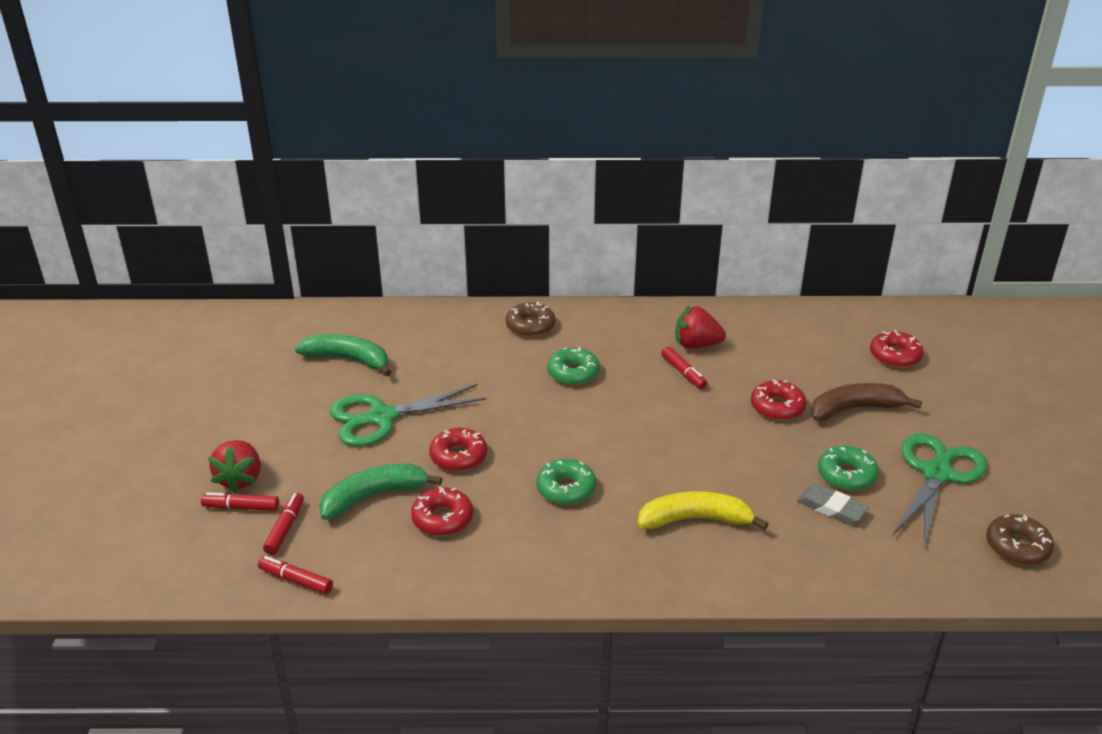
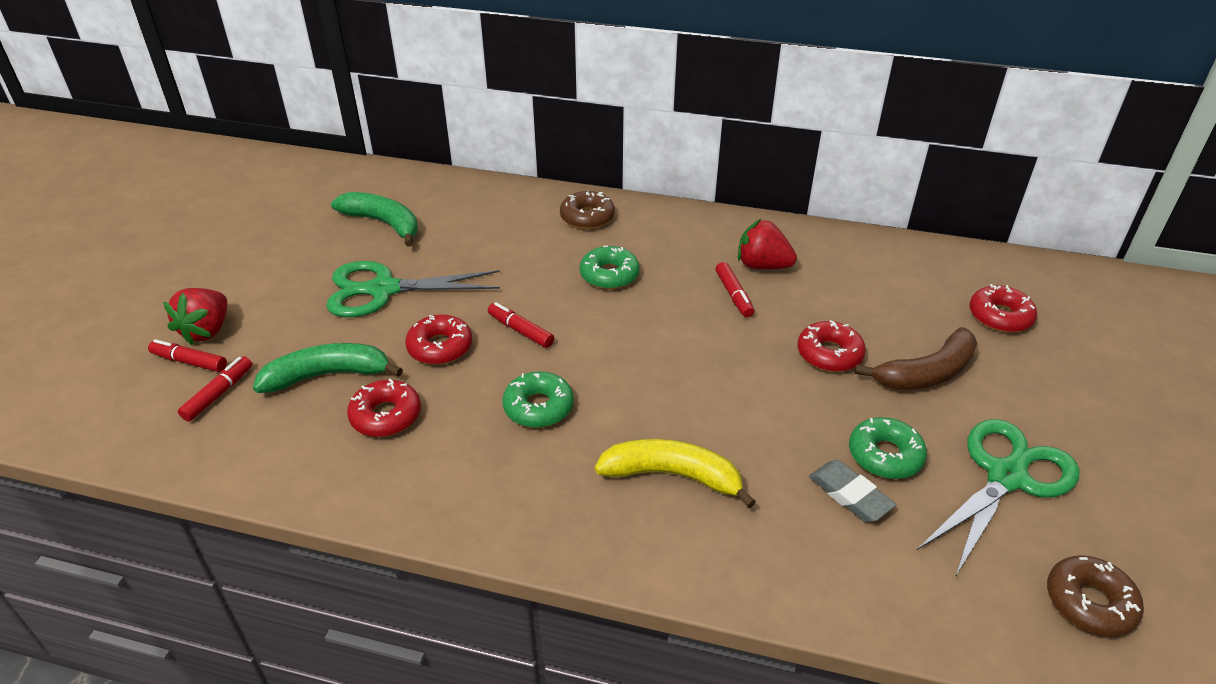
camera: 15 degrees right, 5 degrees up
(296, 580) = (195, 456): red marker -> red marker (520, 331)
(855, 409) = (926, 373): brown banana -> brown banana turned 150 degrees clockwise

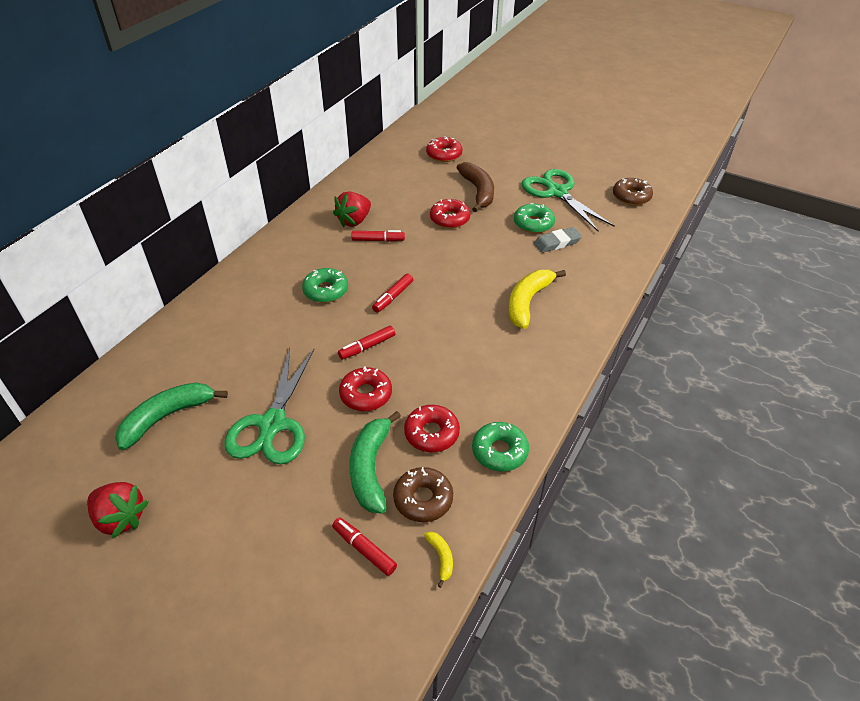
camera: 75 degrees left, 5 degrees up
(189, 362) = (308, 577): red marker -> red marker (393, 297)
(202, 458) = (441, 558): none -> yellow banana
(207, 330) = (265, 564): red strawberry -> red strawberry (121, 518)
(538, 407) = (451, 350): green donut -> green donut (499, 451)
(587, 217) = (245, 288): brown donut -> brown donut (423, 499)

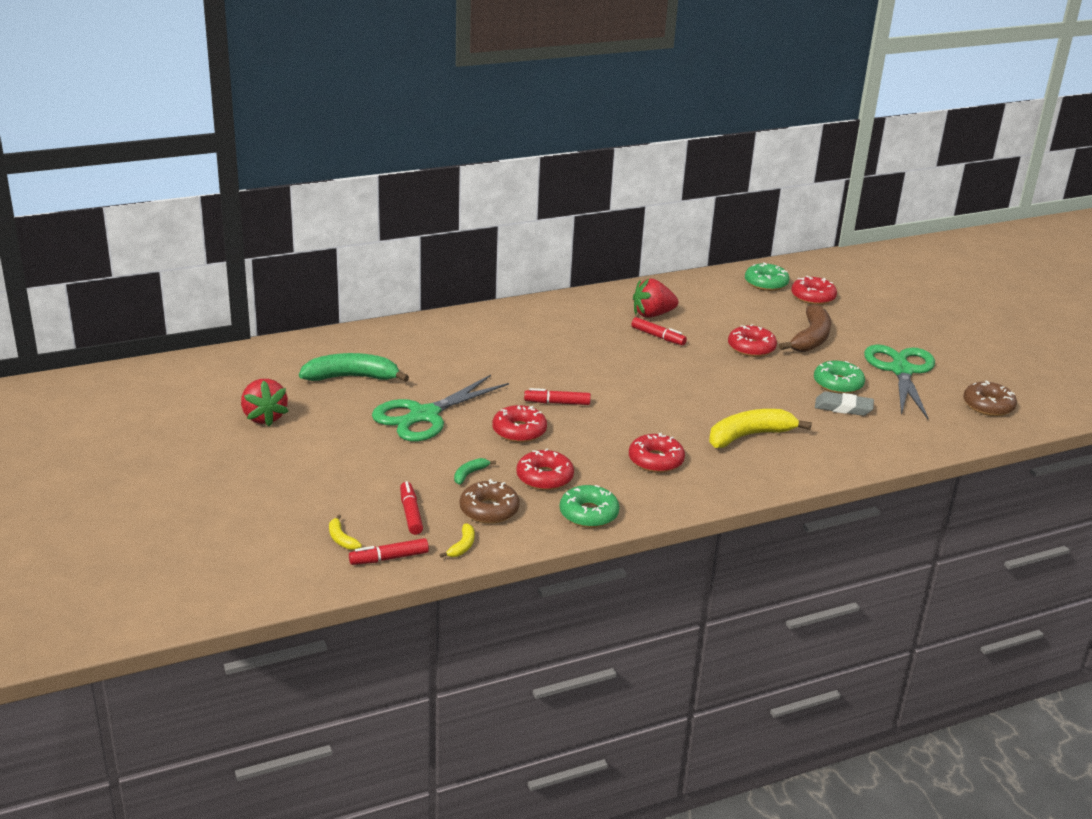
camera: 35 degrees right, 15 degrees down
(326, 290) = (566, 352): green donut -> green donut (766, 283)
(331, 627) = (341, 539): none -> yellow banana
(370, 468) = (469, 474): green banana -> green banana, size x0.45
(393, 297) = (621, 380): red marker -> red marker (389, 558)
(492, 364) = (655, 460): none -> red donut

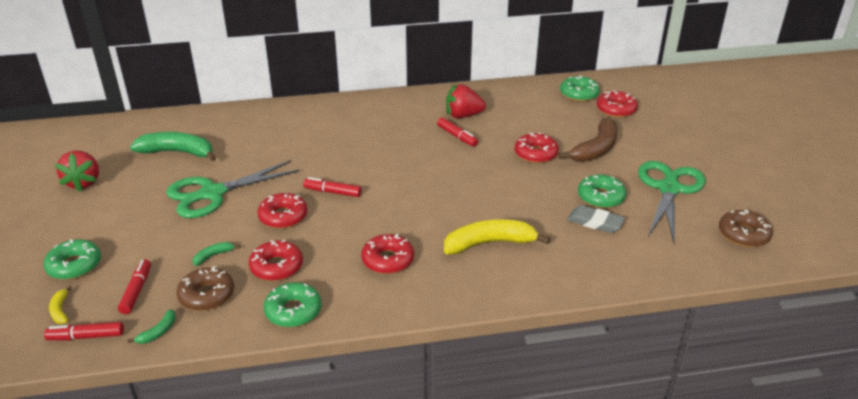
camera: 15 degrees right, 5 degrees up
(323, 498) = (74, 266): none -> green donut
(462, 546) = (158, 332): yellow banana -> green banana

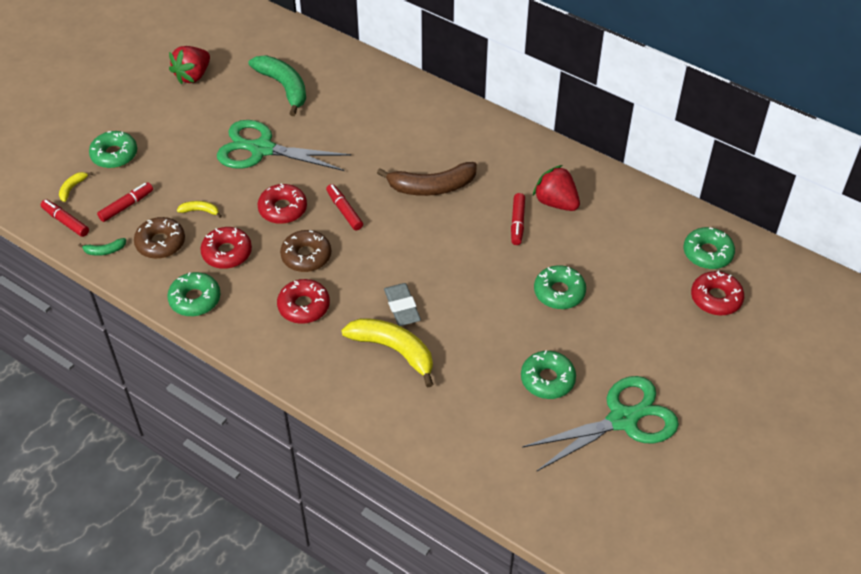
camera: 45 degrees right, 15 degrees up
(213, 256) = (200, 211): green banana -> yellow banana
(535, 154) = (559, 292): red donut -> green donut
(595, 149) = (622, 328): brown banana -> brown banana (431, 187)
(595, 222) = (504, 399): grey eraser -> grey eraser (402, 307)
(743, 234) = (614, 514): brown donut -> brown donut (306, 256)

